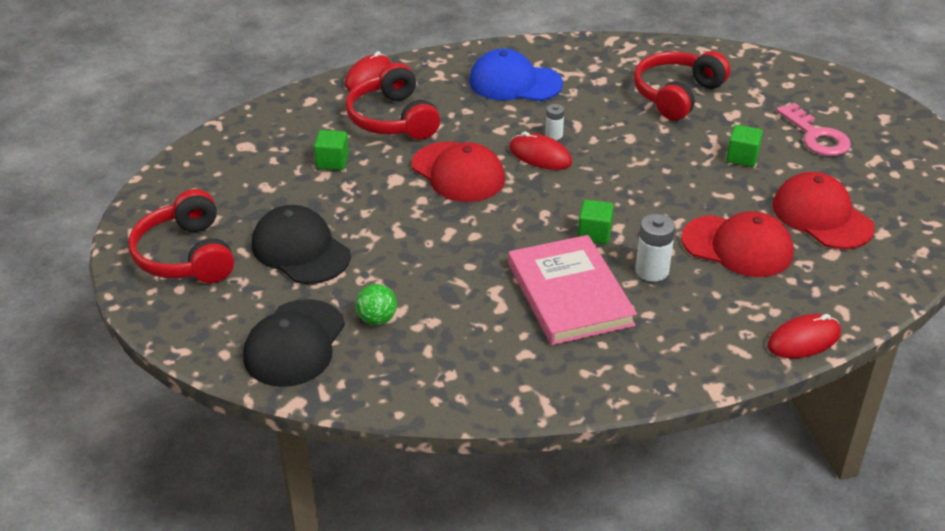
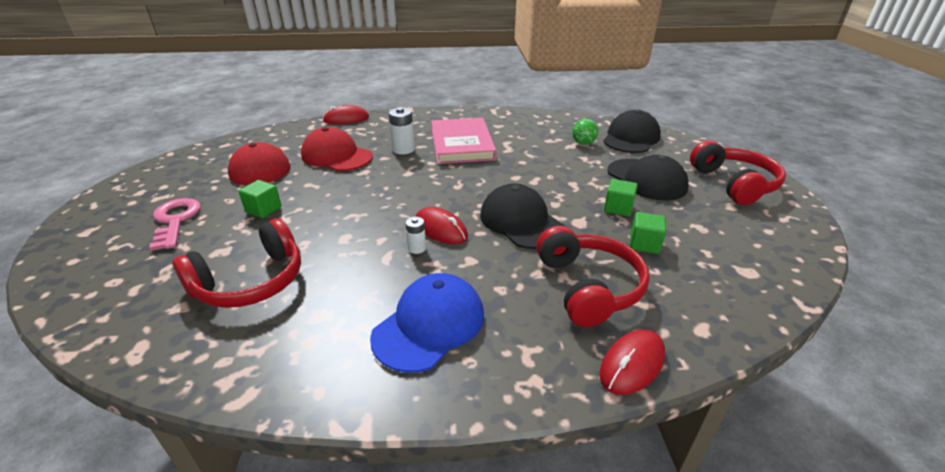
camera: 170 degrees left, 5 degrees down
(458, 172) = (521, 222): red cap -> black cap
(514, 83) = (429, 325): blue cap -> blue cap turned 75 degrees counterclockwise
(594, 233) = (427, 170): green cube -> green cube (618, 208)

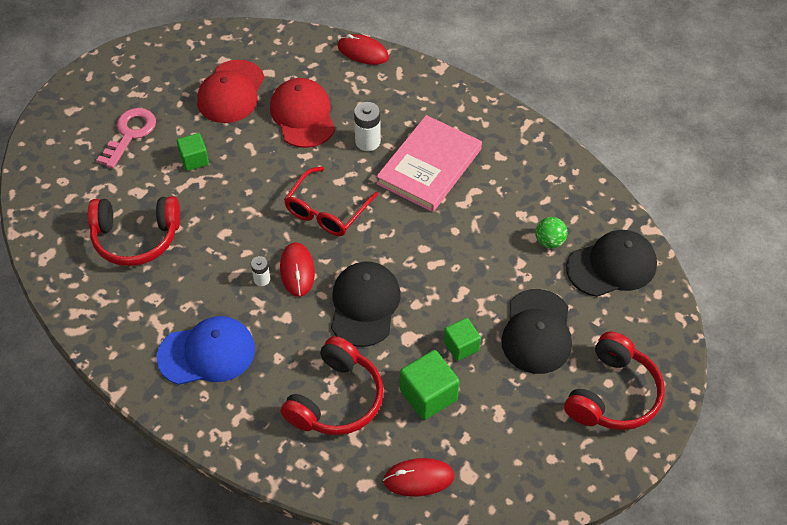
camera: 40 degrees right, 20 degrees up
(419, 190) = (326, 211): none -> red glasses
(632, 364) = (290, 469): red mouse -> red mouse (418, 478)
(644, 244) = (428, 395): green cube -> green cube, size x1.55

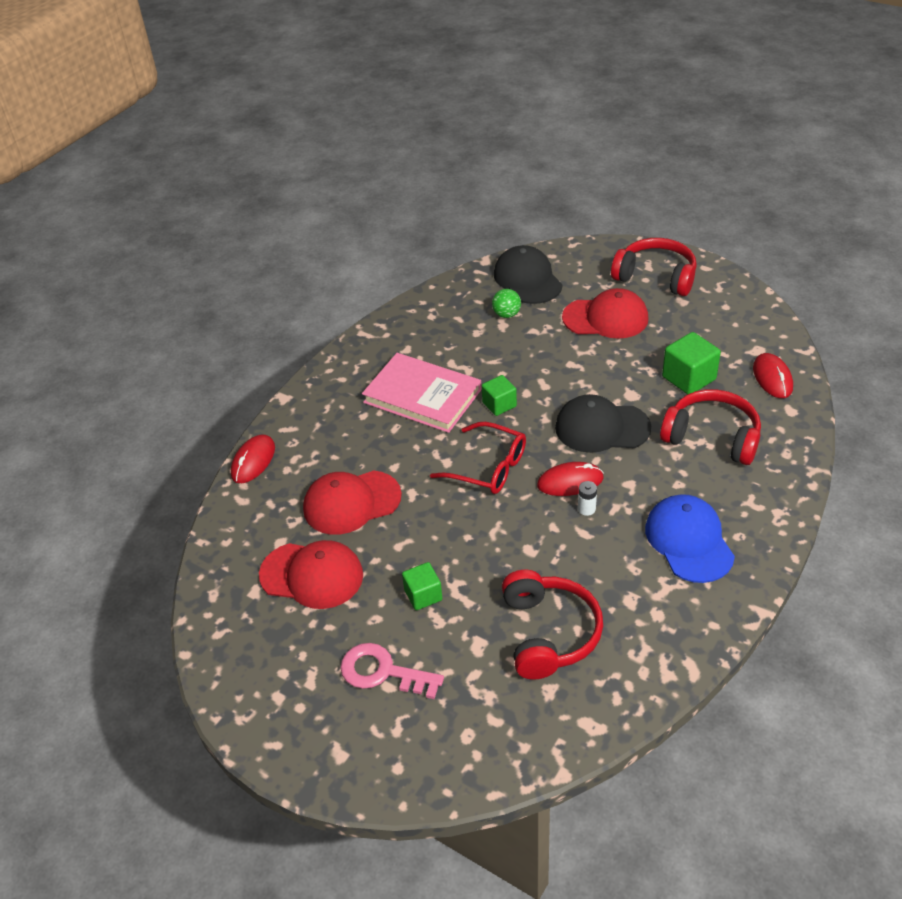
camera: 90 degrees left, 10 degrees down
(367, 141) = (390, 444): white battery -> none
(461, 346) = (632, 361): green cube -> green cube (499, 404)
(537, 332) = (605, 318): black cap -> red cap

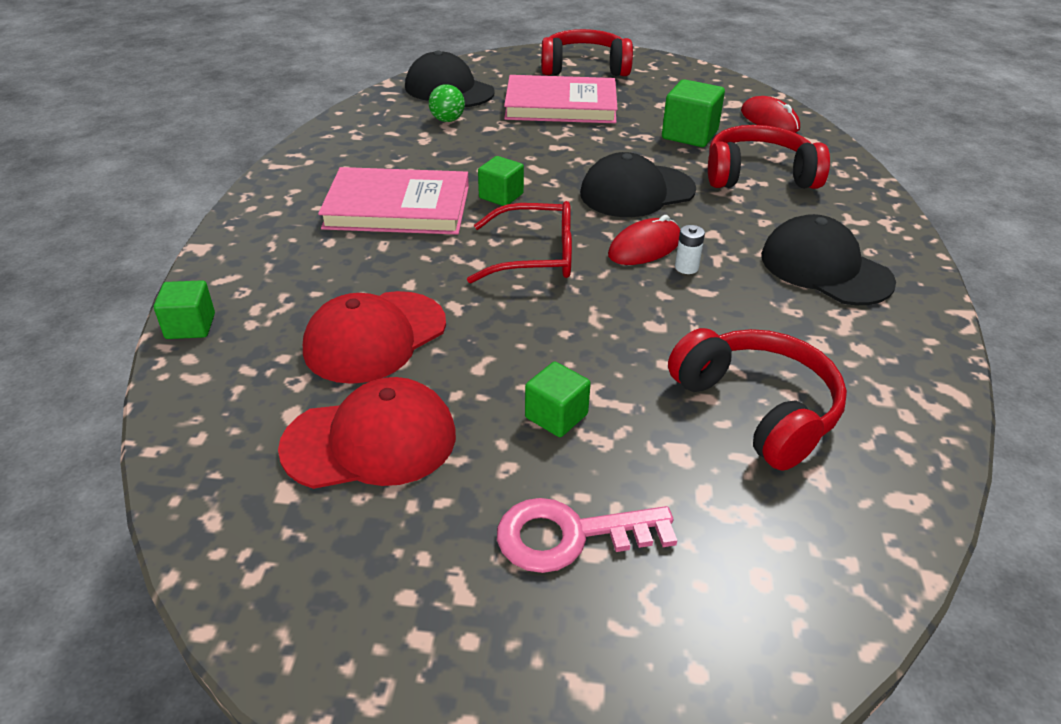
camera: 30 degrees left, 5 degrees down
(253, 461) = (190, 326): red mouse -> green cube
(605, 318) = (561, 105): red cap -> pink book
(689, 541) = (825, 268): blue cap -> black cap

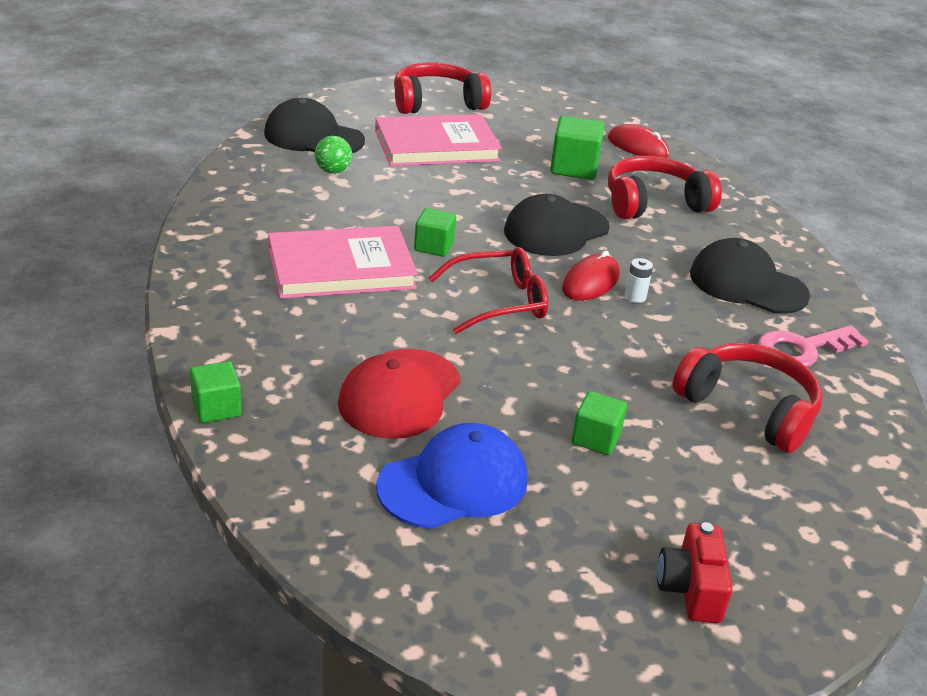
camera: 20 degrees left, 5 degrees down
(370, 441) = (453, 483): red cap -> blue cap
(570, 536) = (657, 528): pink key -> pink key (802, 349)
(570, 623) = (691, 589): none -> red camera

